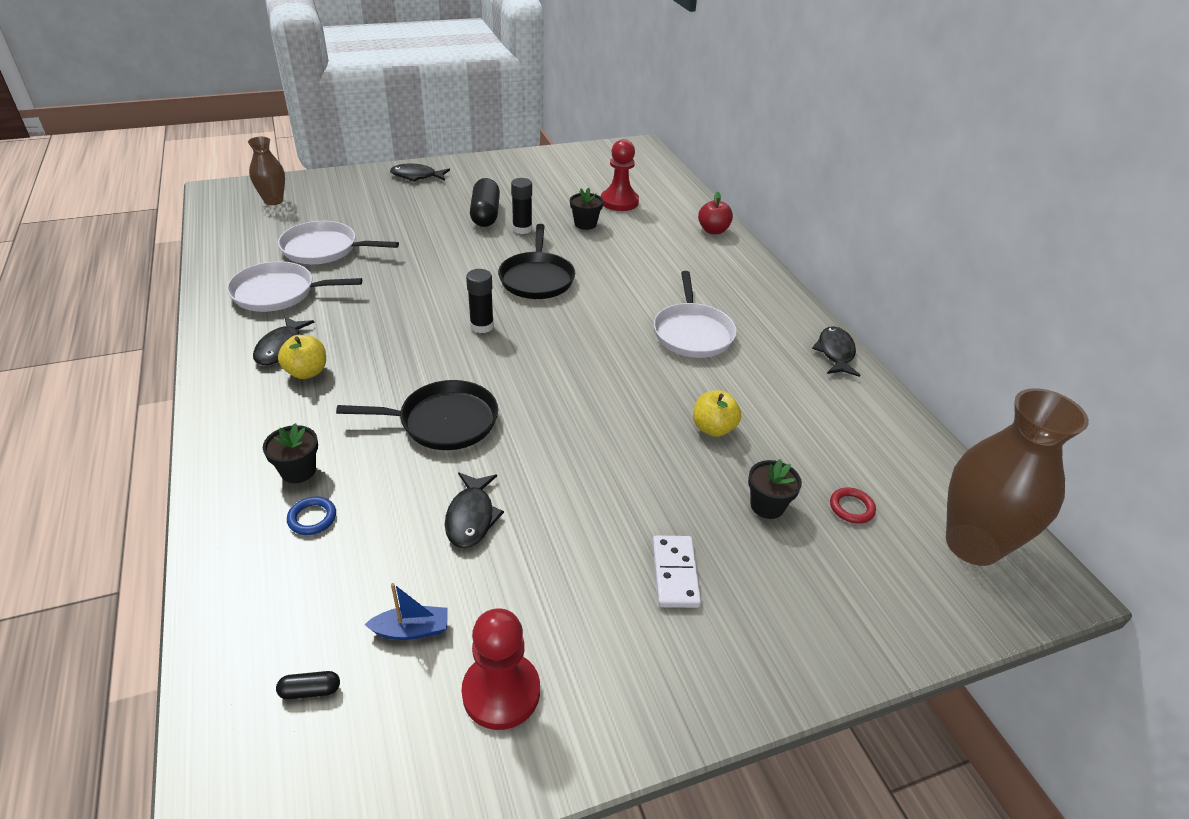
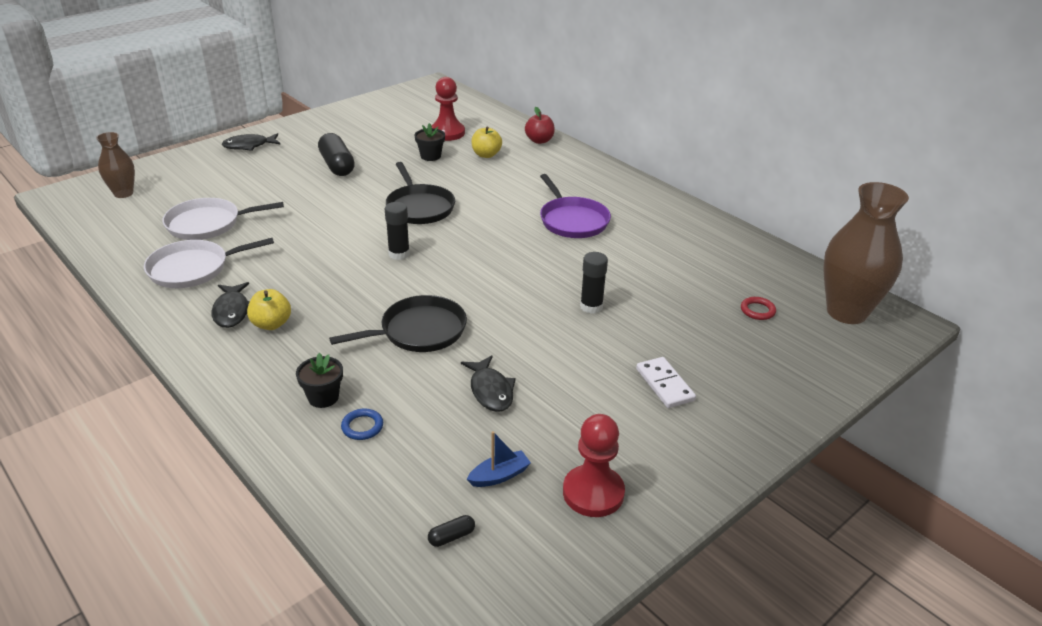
camera: 20 degrees left, 5 degrees down
(522, 229) = (378, 171): black glue stick -> black glue stick (591, 306)
(692, 333) = (572, 220): white pan -> purple pan
(713, 428) = (631, 283): yellow apple -> yellow apple (486, 155)
(767, 506) = (700, 324): black flower pot -> none
(835, 353) = (686, 210): black fish -> none

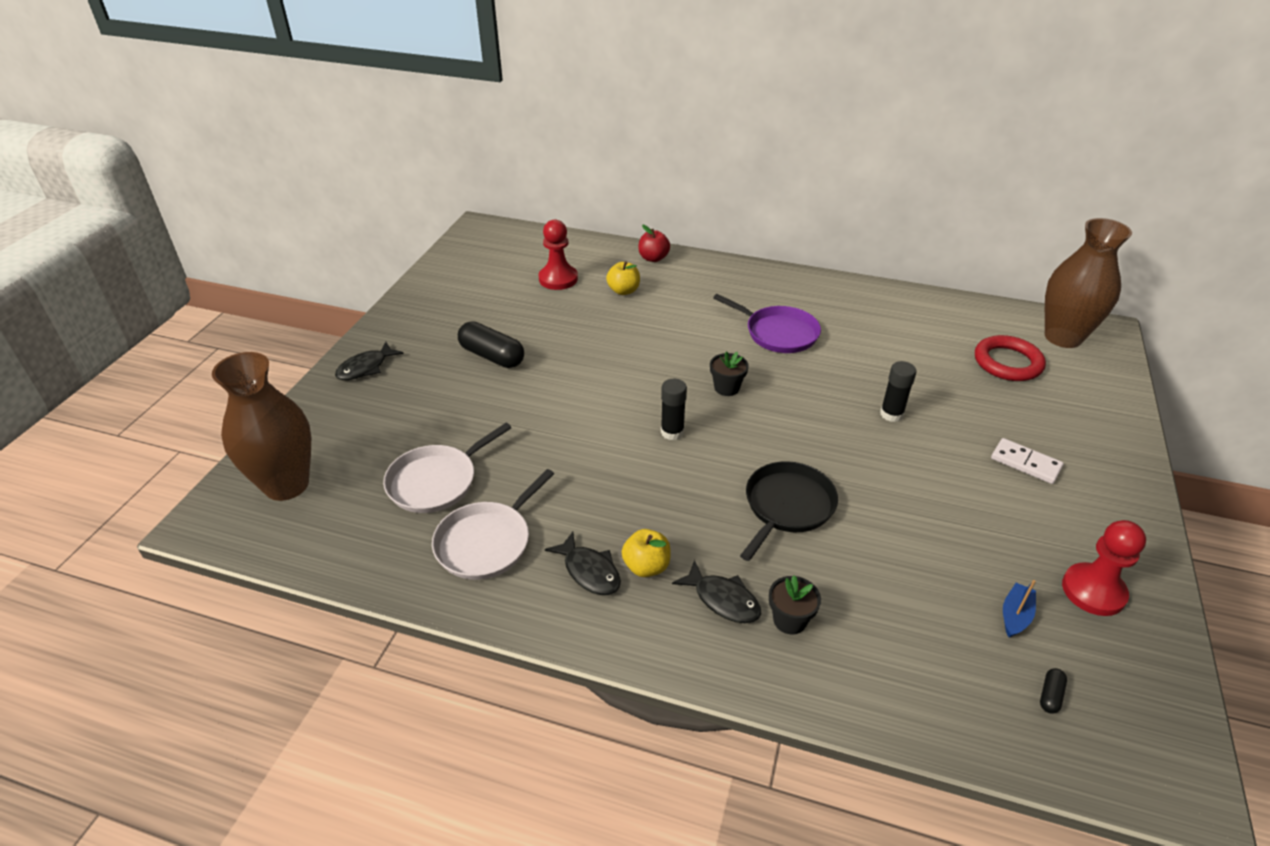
camera: 30 degrees left, 5 degrees up
(123, 193) = (286, 485): brown vase -> brown vase, size x1.83
(362, 427) = (858, 631): blue ring -> none
(419, 207) = (630, 372): black pan -> none
(430, 156) = (573, 311): black flower pot -> black flower pot (726, 388)
(490, 391) = (913, 537): black fish -> black fish (723, 600)
(757, 310) = (1007, 363): red ring -> red ring, size x2.06

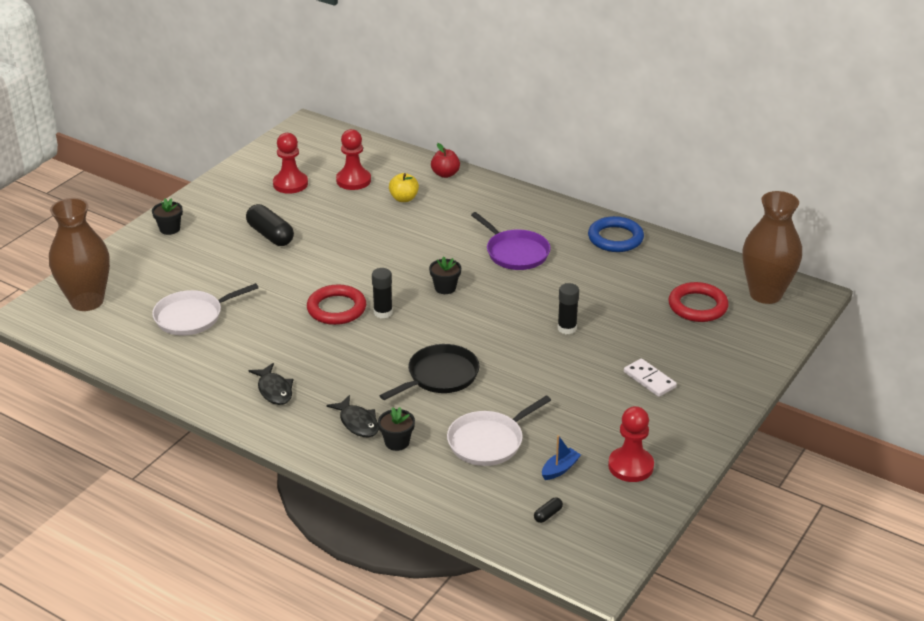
camera: 15 degrees right, 5 degrees down
(365, 368) = (170, 229): black fish -> black flower pot
(487, 542) = (212, 360): white pan -> white pan (488, 441)
(489, 293) = (290, 184): none -> red pawn
(614, 437) = (336, 309): none -> red ring
(646, 566) = (315, 394): yellow apple -> none
(870, 300) = (615, 238): none -> blue ring

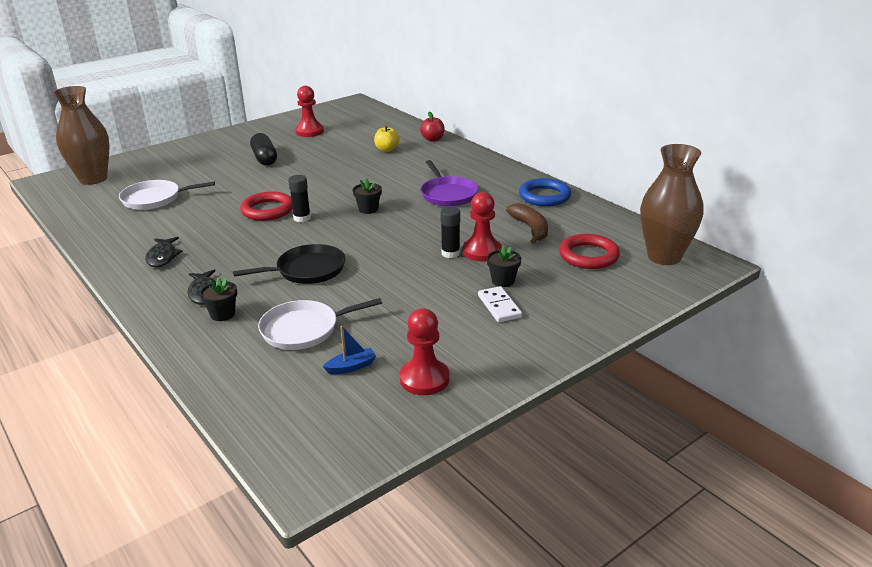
camera: 20 degrees right, 5 degrees down
(170, 229) = (197, 146): black flower pot -> black flower pot (503, 281)
(353, 180) = (358, 135): red pawn -> red pawn (482, 251)
(548, 514) = (305, 406): black capsule -> none
(625, 283) = (530, 229): none -> brown banana

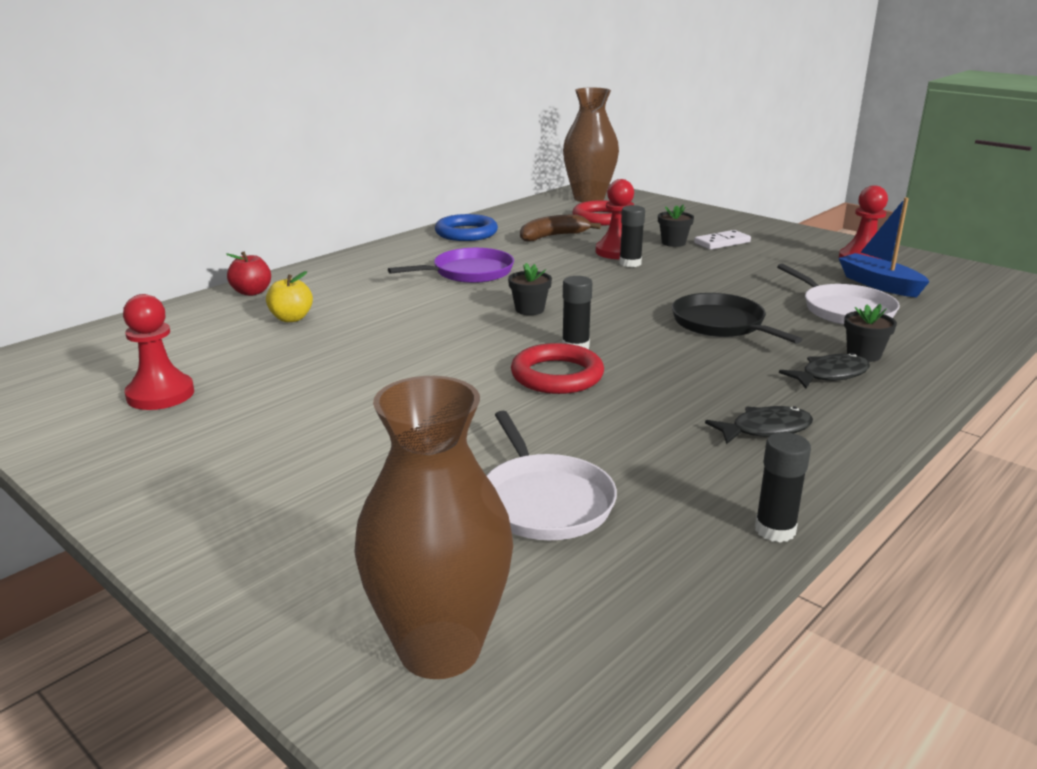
camera: 100 degrees left, 5 degrees down
(85, 242) = (775, 530): none -> black glue stick
(264, 158) = (314, 417): black capsule -> none
(351, 367) = (879, 284): blue boat -> blue boat, size x1.75

